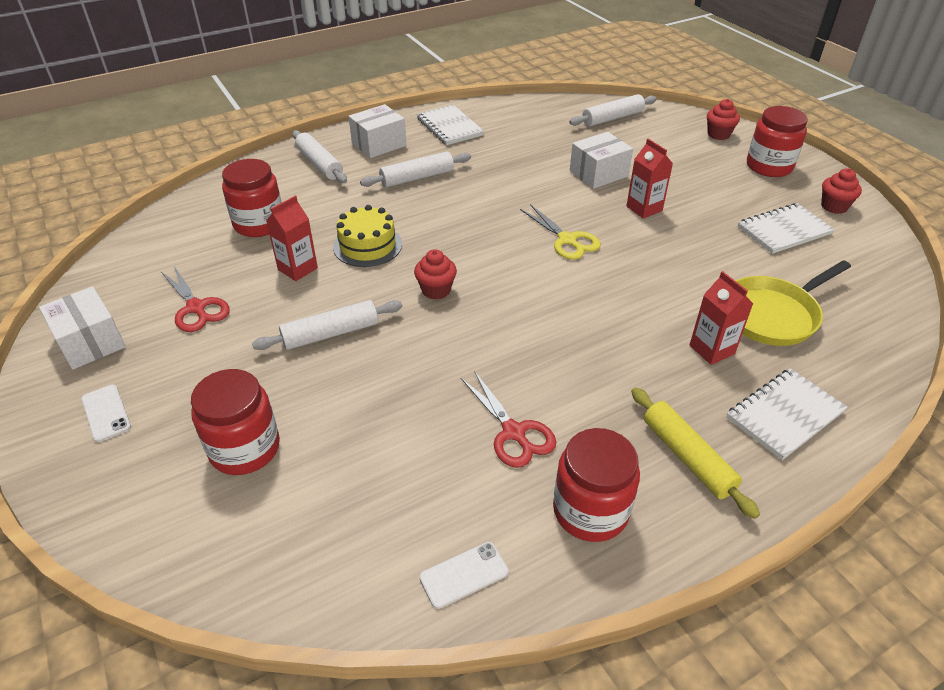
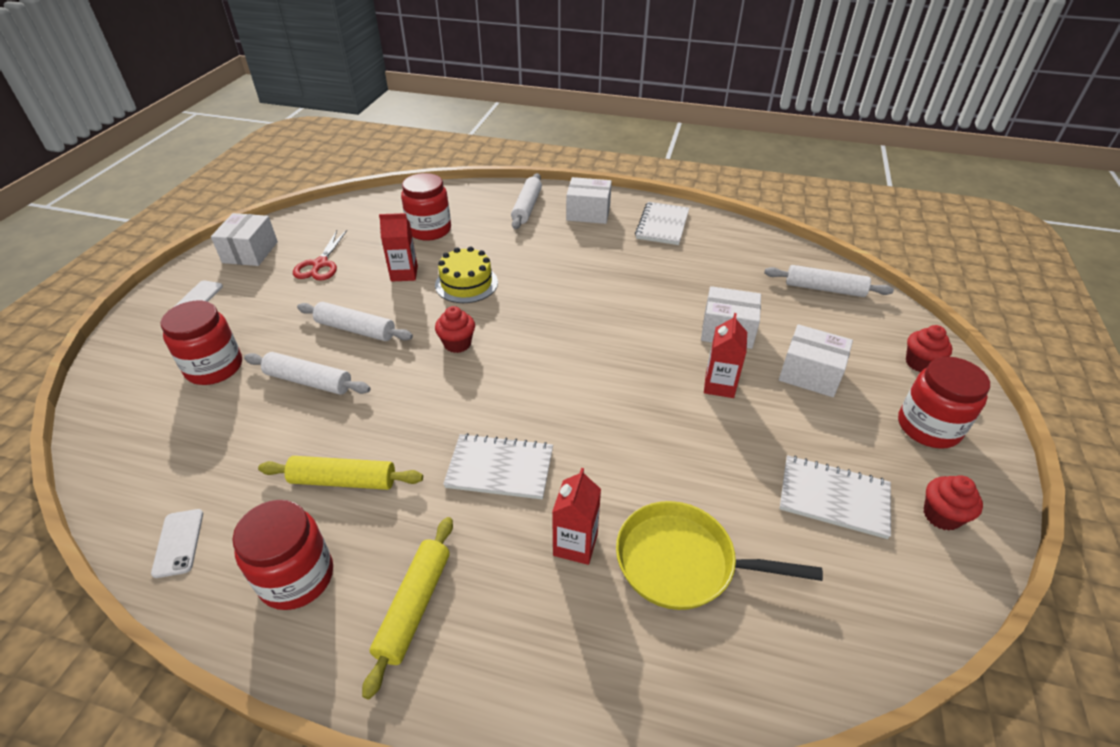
camera: 45 degrees right, 0 degrees up
(417, 178) = (575, 253): white rolling pin -> white rolling pin (309, 381)
(464, 574) = (178, 543): white phone -> white phone turned 60 degrees clockwise
(513, 432) = (343, 480): red scissors -> yellow rolling pin
(567, 240) = (608, 369): yellow scissors -> none
(678, 172) = (810, 374): none -> white box
(785, 415) = (542, 652): white notebook -> white notebook (500, 468)

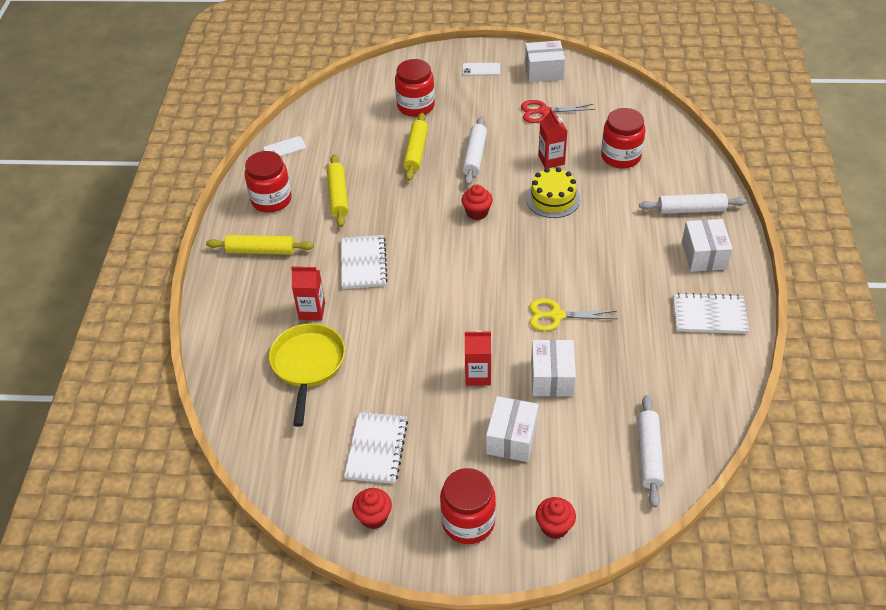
camera: 80 degrees right, 5 degrees up
(309, 381) = (416, 152): white rolling pin -> yellow rolling pin
(641, 312) = (556, 315): none -> yellow scissors

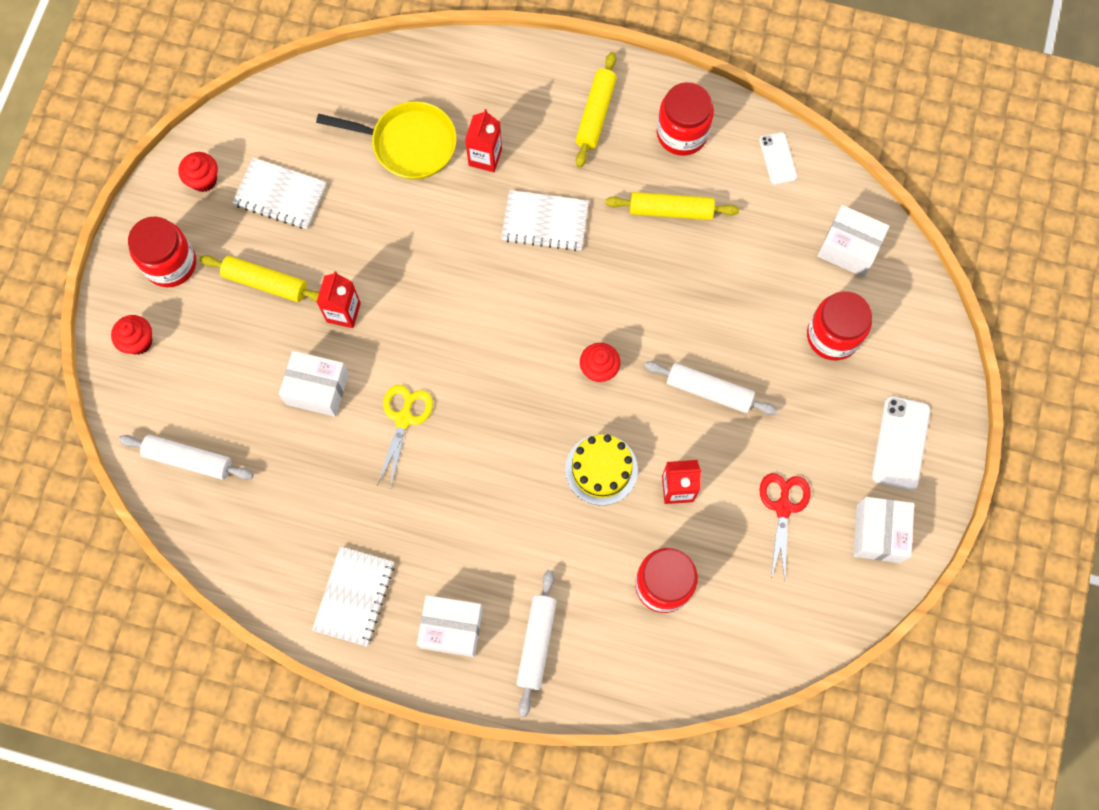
camera: 100 degrees right, 25 degrees up
(416, 152) = (734, 318): yellow rolling pin -> yellow rolling pin (265, 282)
(481, 69) = (900, 443): white phone -> white phone, size x1.59
(512, 438) = (252, 327): white box -> white box (848, 248)

